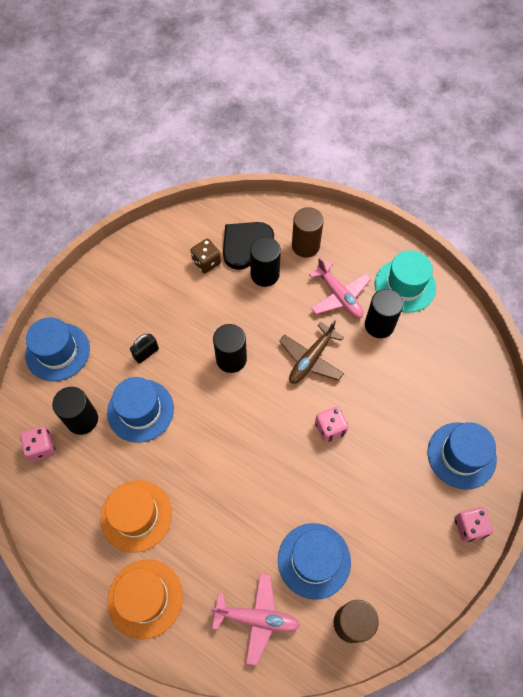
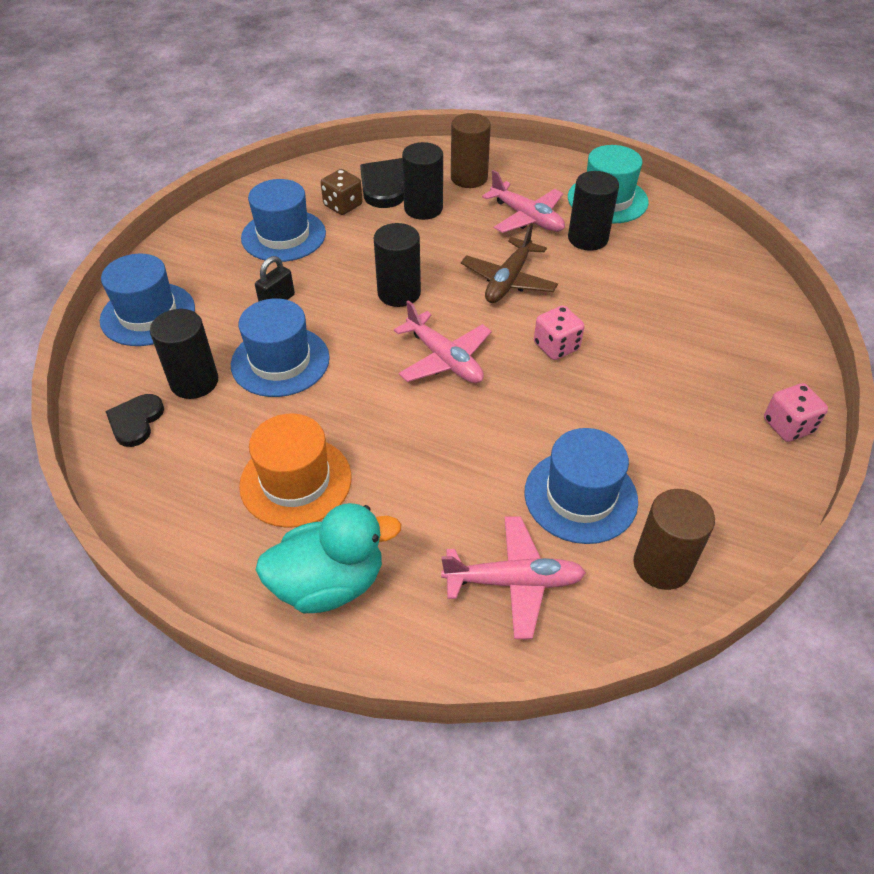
camera: 10 degrees left, 15 degrees down
(42, 447) = (136, 421): pink dice -> black heart
(145, 598) = (329, 583): orange hat -> turquoise duck
(250, 427) = (444, 359): none -> pink plane
(461, 455) = (745, 351): blue hat -> blue hat (283, 236)

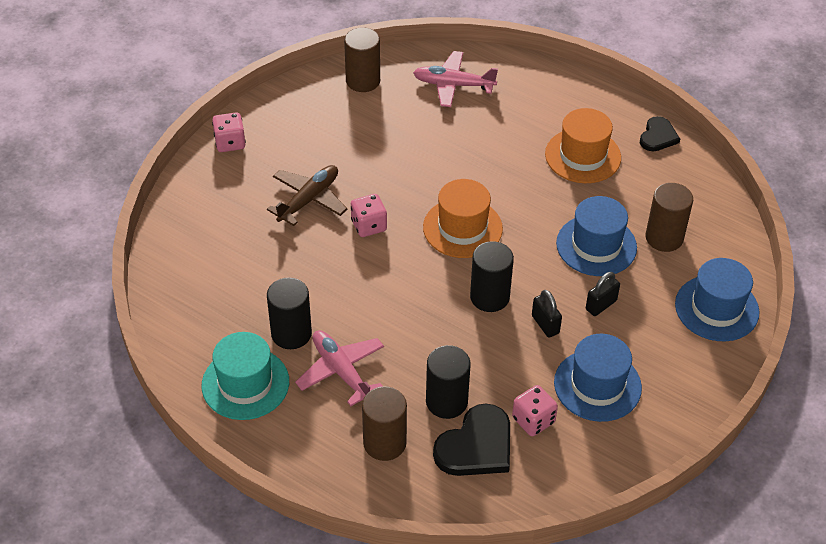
camera: 170 degrees left, 0 degrees up
(136, 421) = (703, 213): black heart -> black heart (658, 136)
(194, 382) = (664, 238): black cylinder -> brown cylinder
(329, 583) = (562, 99): turquoise duck -> none
(337, 276) = (545, 324): none -> black padlock
(343, 205) = (533, 420): brown dice -> pink dice
(444, 359) = (462, 228): pink plane -> orange hat
(508, 280) = (386, 296): brown plane -> brown plane (309, 199)
(580, 496) = (395, 121): blue hat -> none

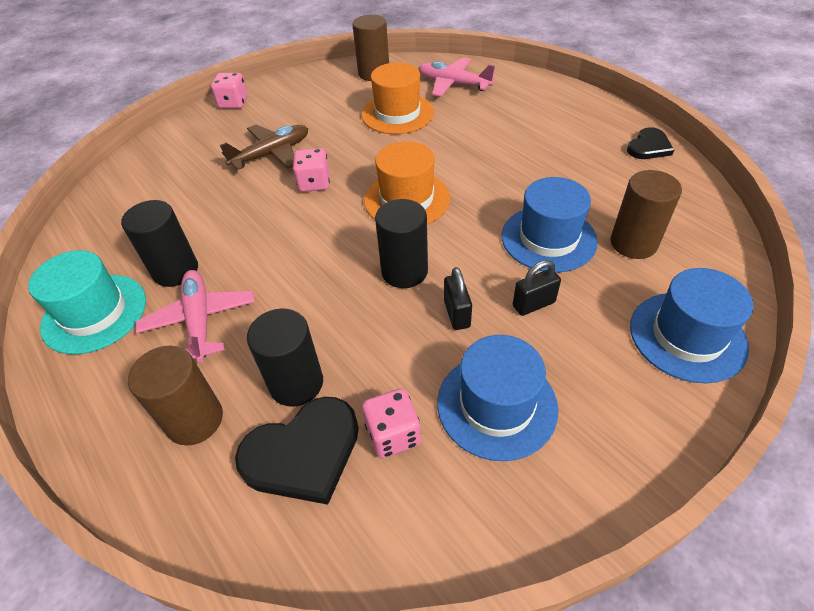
camera: 20 degrees right, 0 degrees up
(583, 156) = (560, 153): orange hat -> orange hat (397, 113)

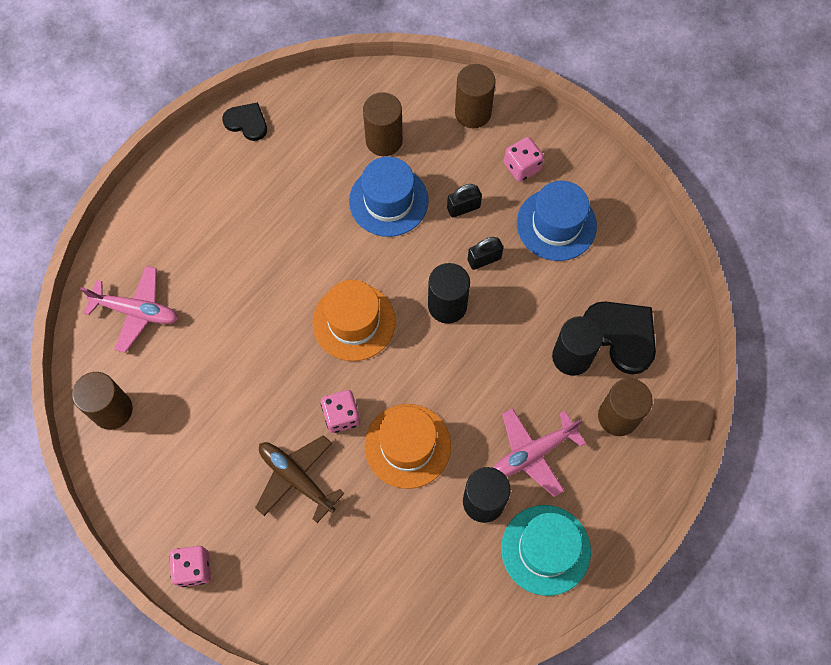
camera: 105 degrees left, 20 degrees up
(393, 434) = (594, 283): pink dice -> pink dice (522, 167)
(397, 113) = (204, 361): orange hat -> orange hat (407, 446)
(453, 84) = (136, 311): pink plane -> pink plane turned 90 degrees counterclockwise
(533, 304) = (463, 208): black padlock -> black padlock turned 75 degrees counterclockwise
(687, 336) = (473, 113): blue hat -> brown cylinder

